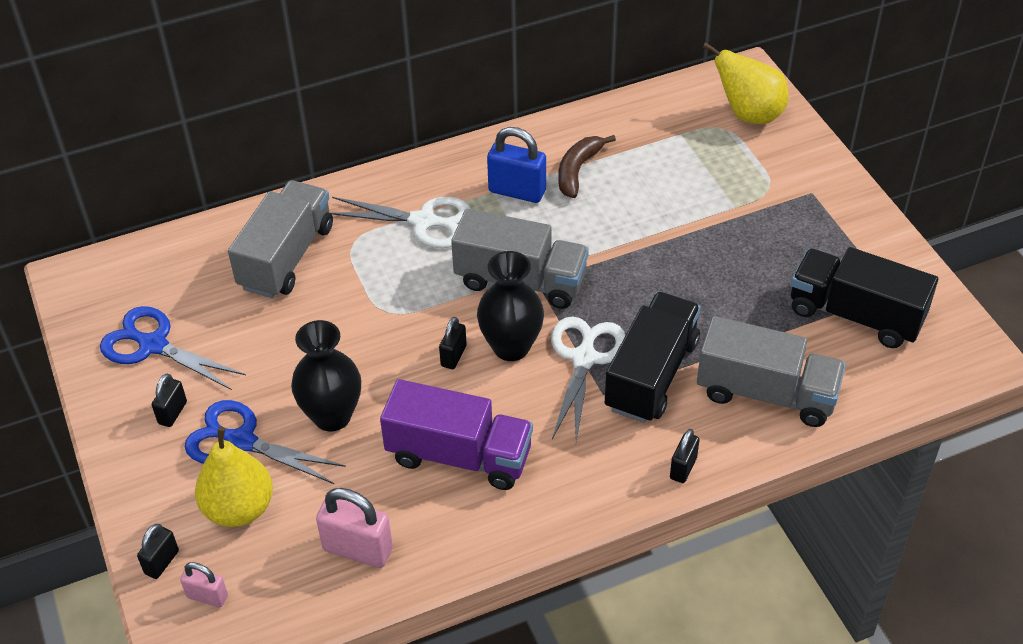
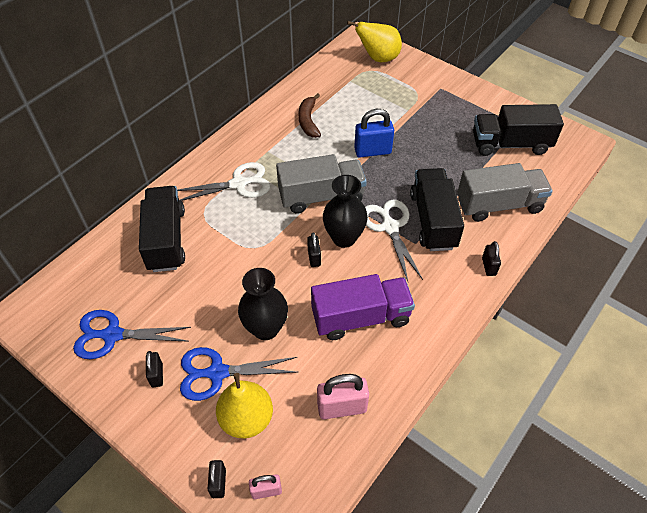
camera: 30 degrees left, 5 degrees up
(286, 257) = (166, 239): grey truck -> black truck
(517, 191) = (282, 145): blue padlock -> blue padlock (372, 151)

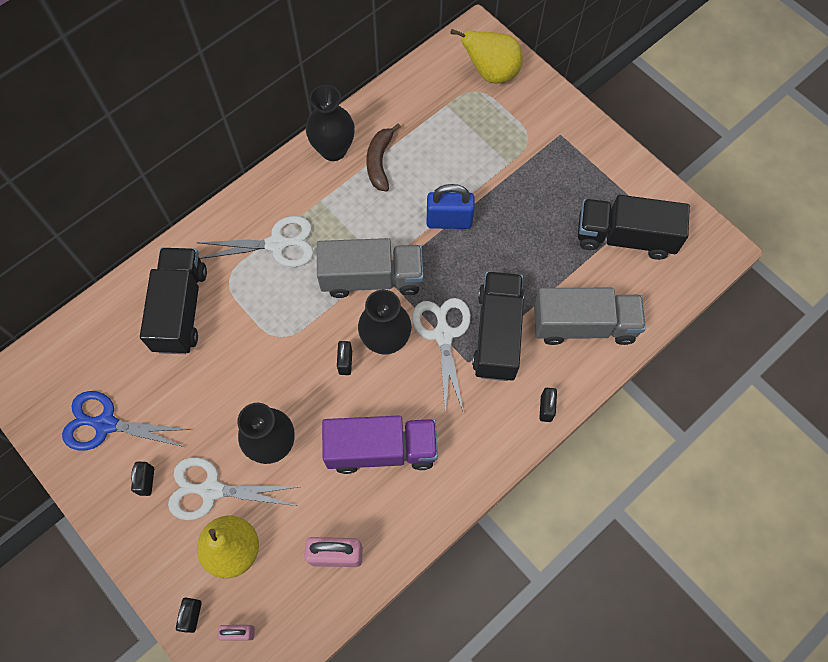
camera: 10 degrees right, 15 degrees up
(217, 373) = (211, 490): blue scissors -> white scissors
(270, 118) = (333, 150): none -> black vase

